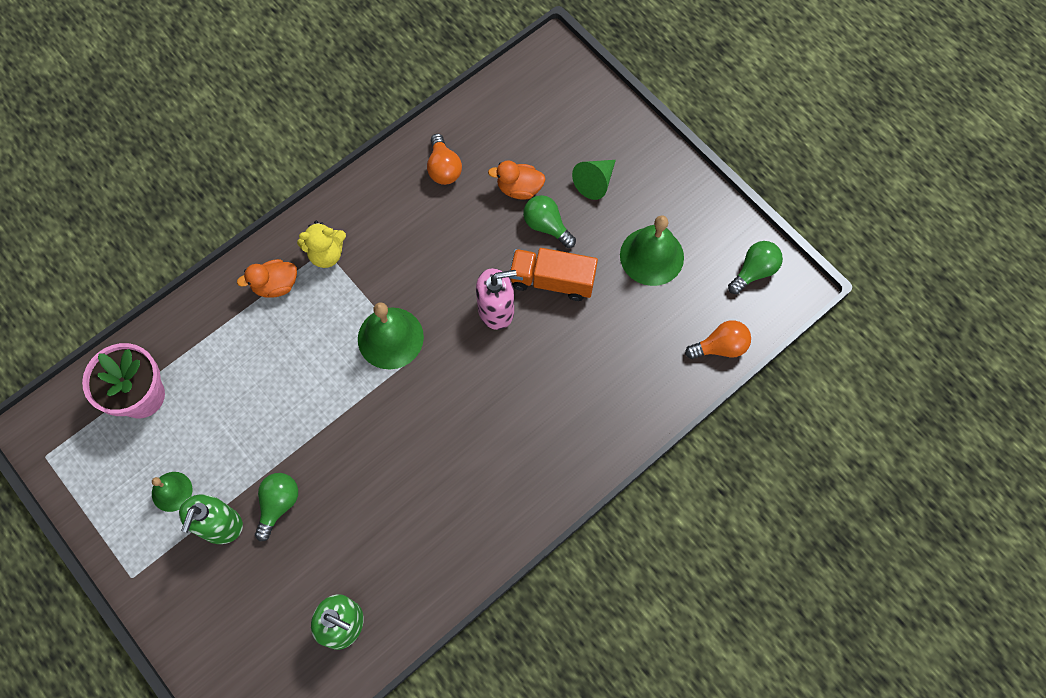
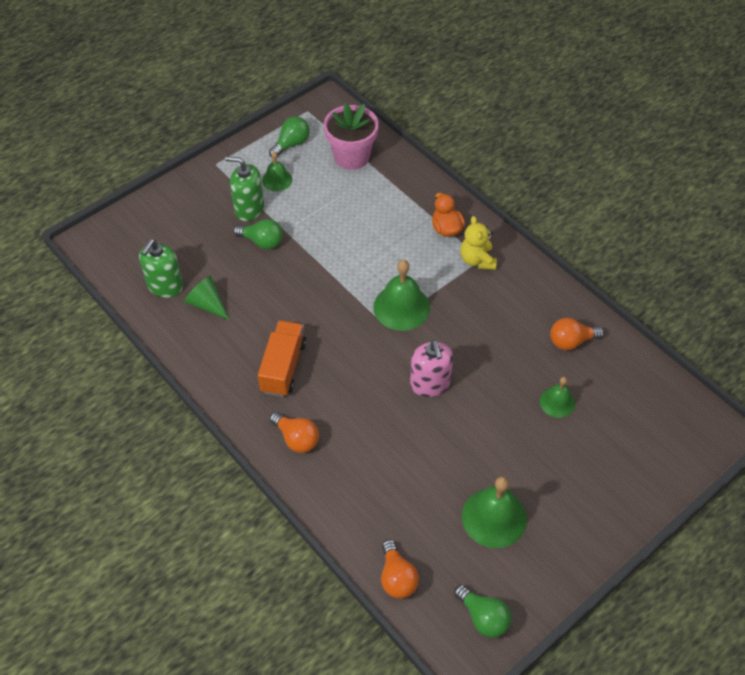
camera: 90 degrees right, 15 degrees down
(519, 188) = (557, 402): orange duck -> green bell
(546, 226) = (519, 425): green light bulb -> green light bulb (291, 144)
(552, 281) = (462, 429): orange truck -> orange truck (283, 367)
(566, 449) = (296, 439): none -> orange light bulb
(595, 182) = (572, 468): green cone -> green cone (207, 304)

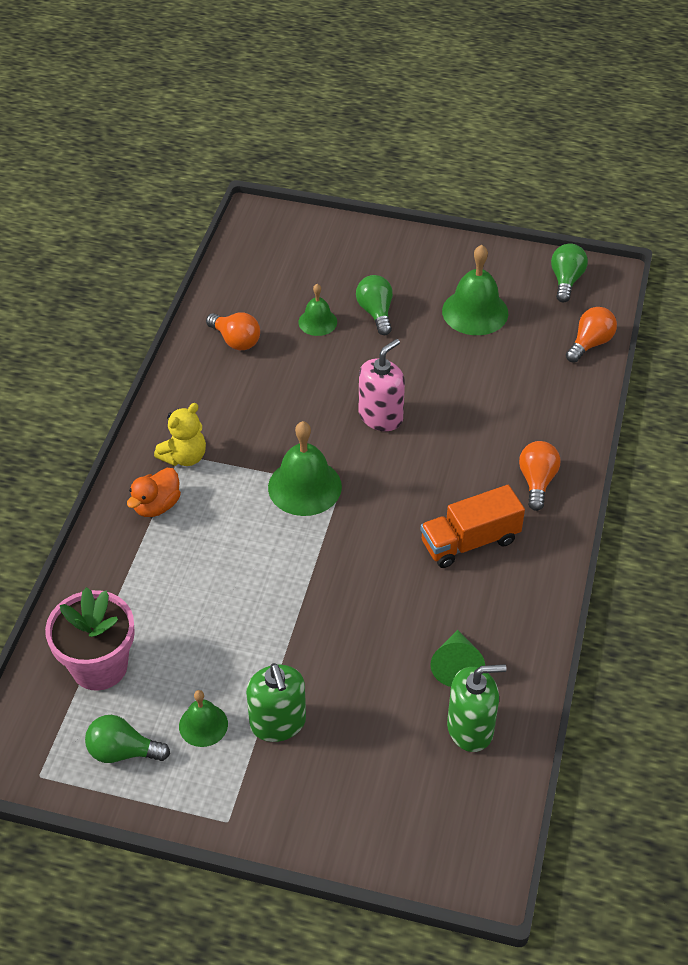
camera: 125 degrees left, 5 degrees down
(262, 242) = (320, 672): green light bulb -> green light bulb (376, 312)

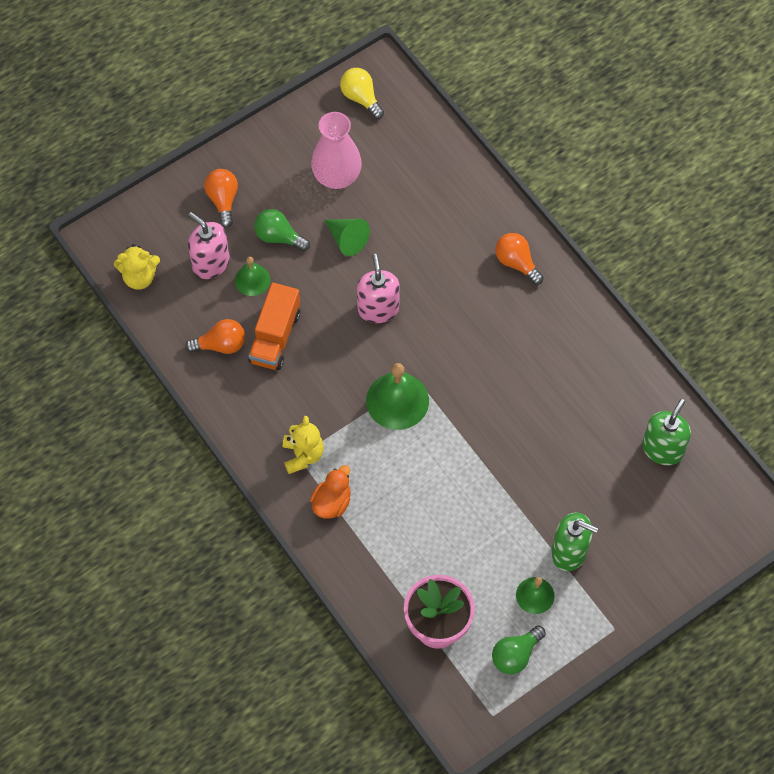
camera: 50 degrees left, 15 degrees up
(156, 506) = (332, 502): orange duck -> orange duck turned 135 degrees counterclockwise
(245, 257) = (139, 277): none -> yellow teddy bear
(304, 289) = (211, 263): none -> pink soap dispenser
(456, 666) = (613, 422): green cone -> green cone (347, 239)
(469, 541) = (529, 339): orange truck -> orange truck (275, 337)
(475, 312) = (337, 176): green bell -> pink vase
(566, 280) = (361, 98): green light bulb -> yellow light bulb
(590, 343) = (431, 133): orange light bulb -> orange light bulb (223, 200)

